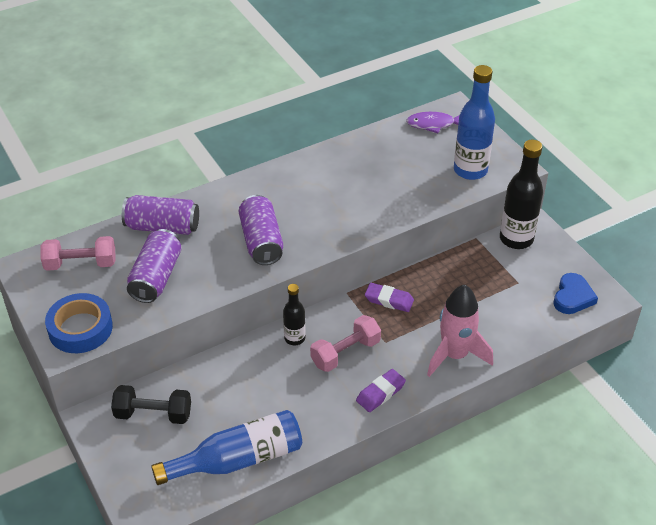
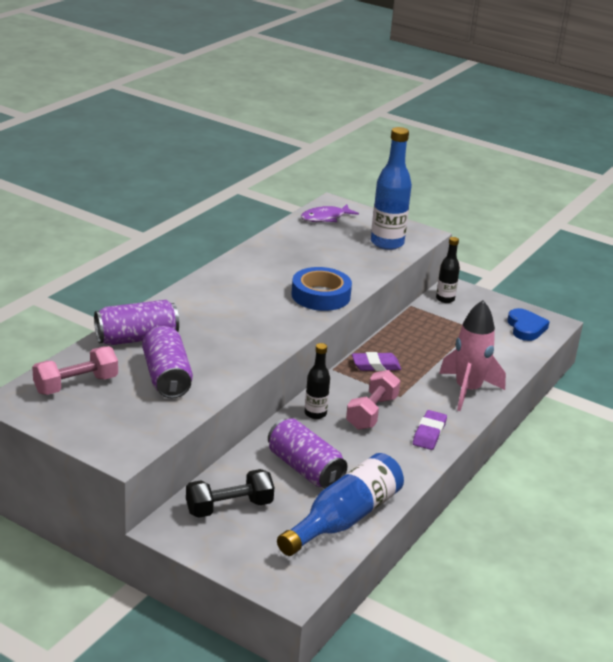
camera: 30 degrees left, 15 degrees down
(80, 328) = (124, 435): blue tape -> blue tape (320, 295)
(261, 241) = (246, 329): purple can -> purple can (305, 469)
(516, 239) = (445, 299): black bottle -> black bottle, size x0.57

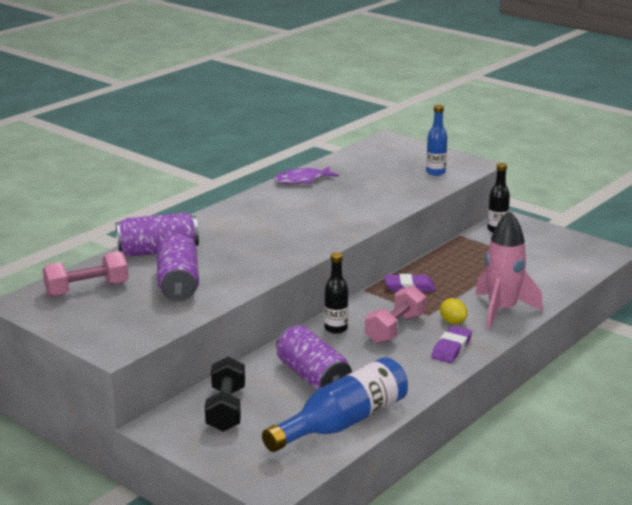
camera: 10 degrees right, 5 degrees down
(229, 507) = (226, 409): black dumbbell -> black dumbbell turned 75 degrees counterclockwise
(320, 295) = (354, 216): blue tape -> none
(325, 218) = (377, 151): purple fish -> purple fish (302, 180)
(387, 243) = (435, 172): blue bottle -> blue bottle, size x0.57
(424, 404) = (453, 322): none -> yellow lemon
(526, 328) = (578, 256): blue heart -> none

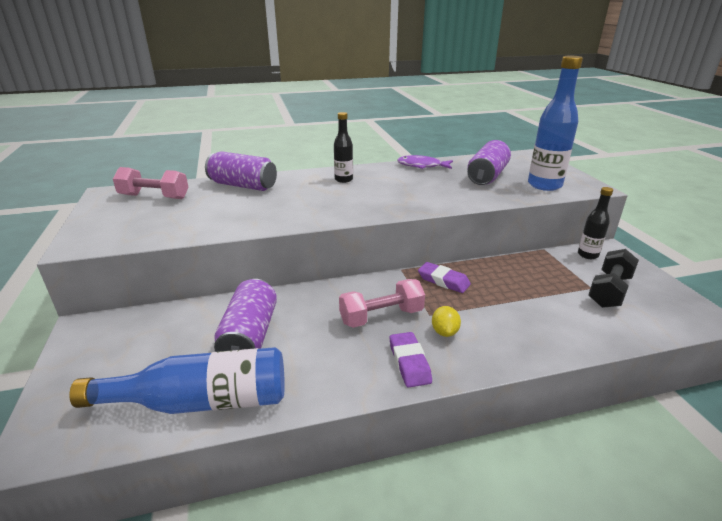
camera: 35 degrees right, 5 degrees up
(178, 284) = (210, 212): purple can -> purple can (487, 176)
(226, 409) = (145, 335): black dumbbell -> black dumbbell (609, 291)
(336, 328) = (332, 295): black bottle -> black bottle (343, 179)
(435, 172) = (544, 185): blue bottle -> blue bottle, size x1.77
(451, 348) = (409, 362): purple eraser -> purple eraser turned 75 degrees counterclockwise
(502, 311) = (511, 340): pink rocket -> none

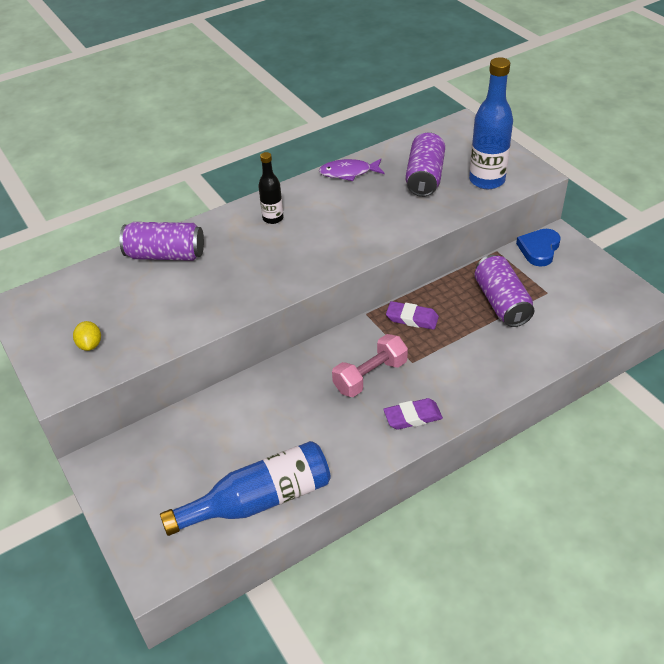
camera: 15 degrees left, 15 degrees up
(154, 197) = (78, 297): pink dumbbell -> none
(250, 335) = (261, 428): purple can -> purple can (501, 303)
(409, 362) = (412, 417): purple eraser -> purple eraser turned 75 degrees counterclockwise
(444, 332) = (431, 378): yellow lemon -> yellow lemon (90, 345)
(587, 255) = (539, 249): black bottle -> blue heart
(609, 291) = (563, 293): black dumbbell -> none

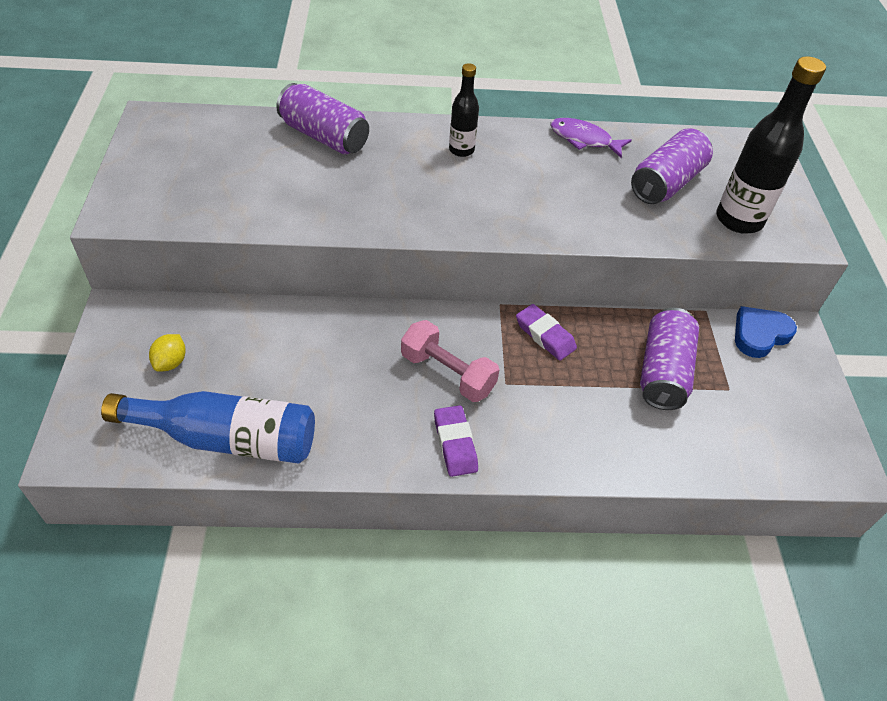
camera: 25 degrees right, 5 degrees up
(90, 345) = (177, 189): yellow lemon -> yellow lemon (171, 362)
(370, 376) = (447, 373): pink dumbbell -> pink dumbbell turned 45 degrees clockwise
(412, 417) = (455, 443): purple eraser -> purple eraser turned 60 degrees clockwise
(486, 180) = (739, 220): blue bottle -> black bottle

